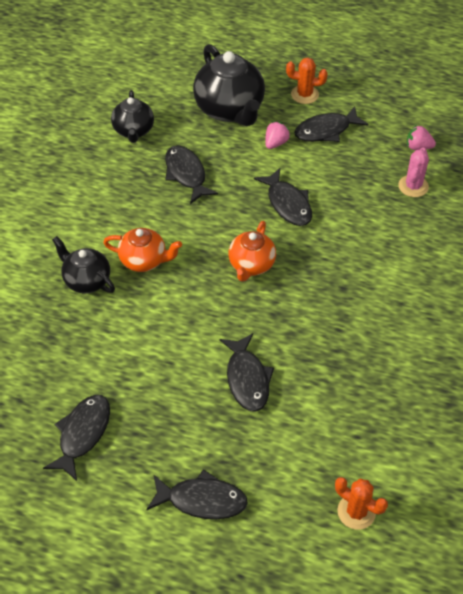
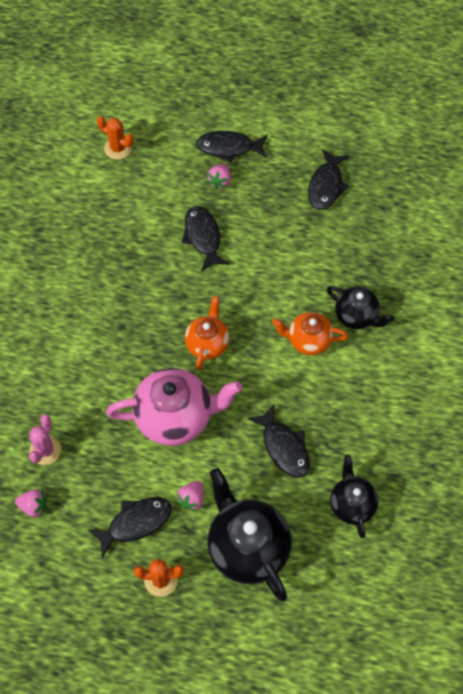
camera: 175 degrees right, 10 degrees up
(219, 451) = (220, 181): none -> pink strawberry
(287, 204) = (176, 417): black fish -> pink teapot

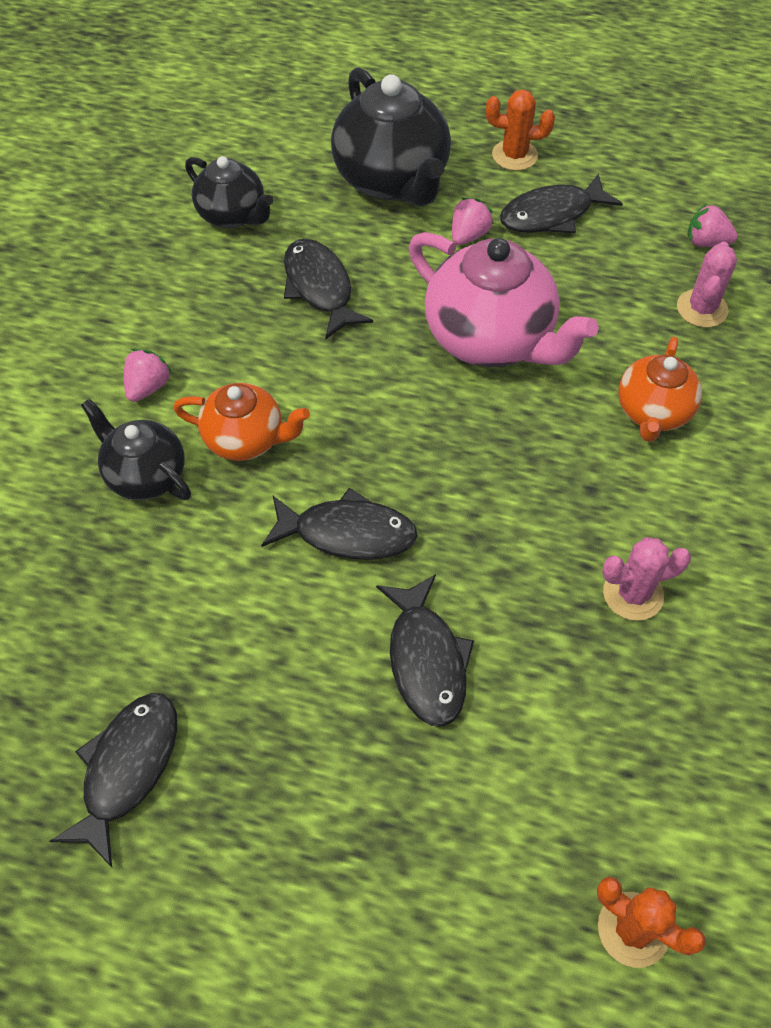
camera: 175 degrees left, 5 degrees down
(105, 274) = (633, 594): none -> pink cactus
(176, 417) = (491, 339): pink teapot -> pink teapot turned 135 degrees counterclockwise
(207, 343) = (430, 447): orange teapot -> orange teapot (652, 412)
(220, 181) = (377, 804): pink strawberry -> pink strawberry (148, 387)
(229, 148) = (345, 905): black fish -> black fish (347, 533)
(352, 504) = (233, 215): black teapot -> black teapot turned 45 degrees counterclockwise

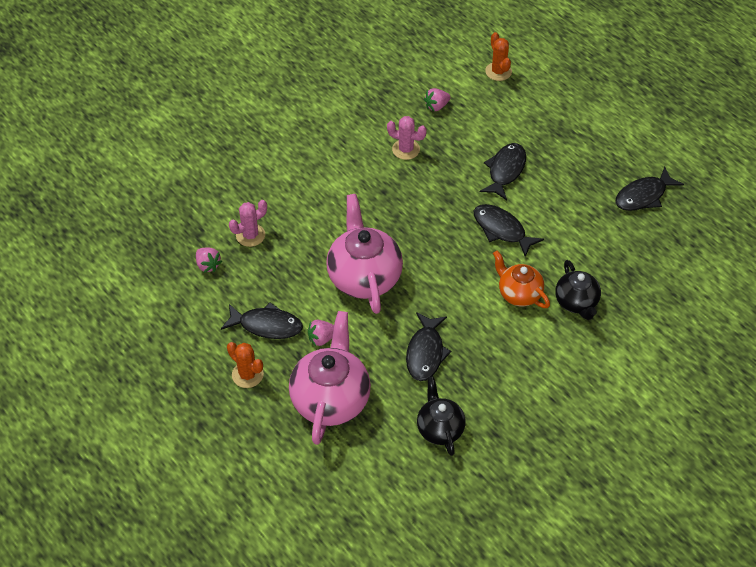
camera: 145 degrees left, 5 degrees down
(148, 387) = (550, 346): pink strawberry -> pink strawberry (436, 106)
(392, 180) = (331, 399): black teapot -> pink teapot
(652, 412) = (325, 205): orange teapot -> none

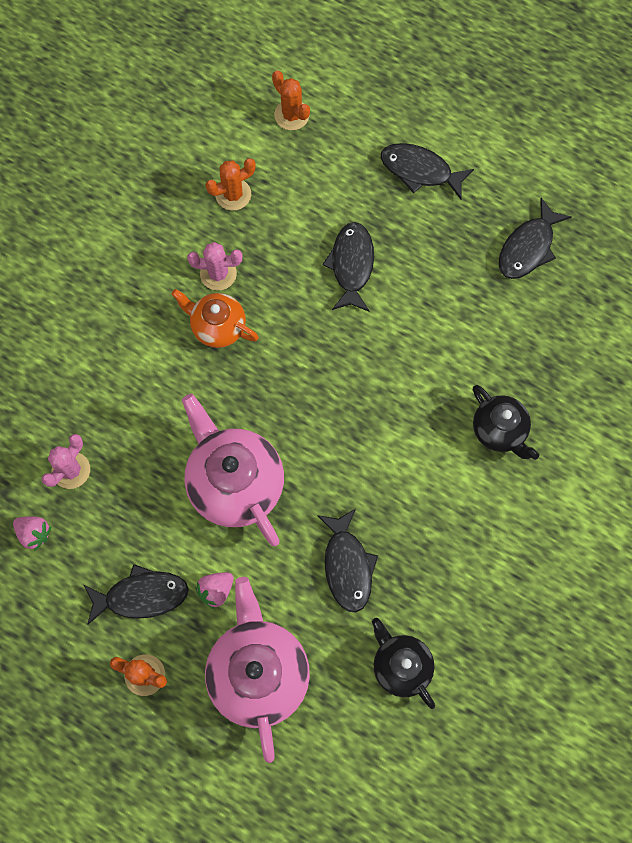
camera: 20 degrees left, 20 degrees up
(436, 106) = (233, 194): pink strawberry -> orange cactus
(501, 230) = (377, 355): black fish -> black fish (420, 171)
(519, 293) = (428, 441): orange teapot -> orange teapot (217, 326)

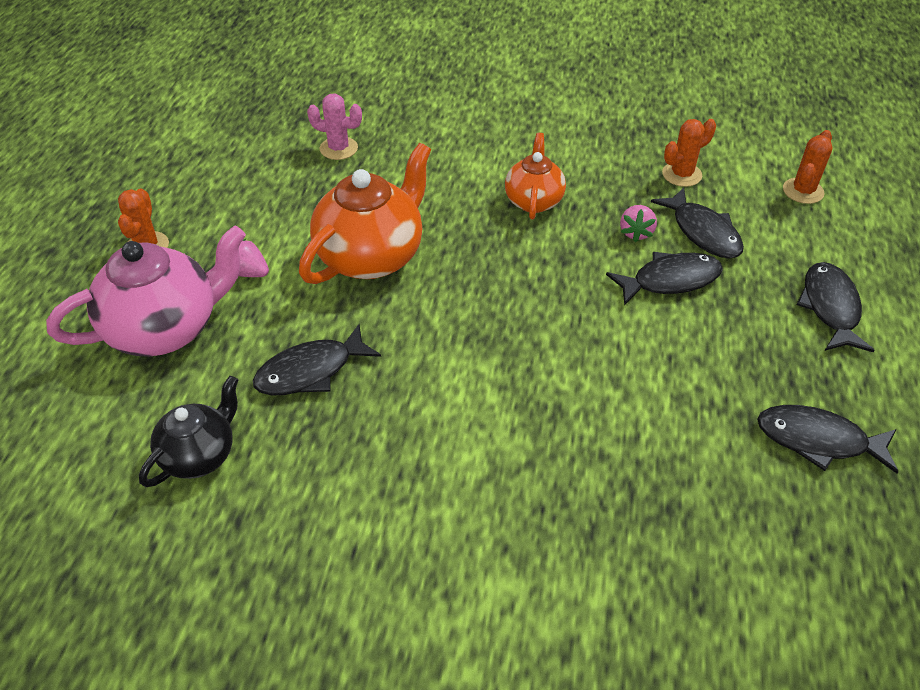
camera: 70 degrees right, 25 degrees down
(34, 533) = (269, 143): pink strawberry -> pink strawberry (636, 232)
(141, 596) = (228, 223): black fish -> black fish (703, 232)
(218, 274) = (590, 186): pink cactus -> none
(233, 194) = (681, 174): orange cactus -> orange cactus turned 75 degrees counterclockwise
(235, 483) = (372, 256): pink teapot -> orange teapot
(499, 430) = (547, 477): black teapot -> none

